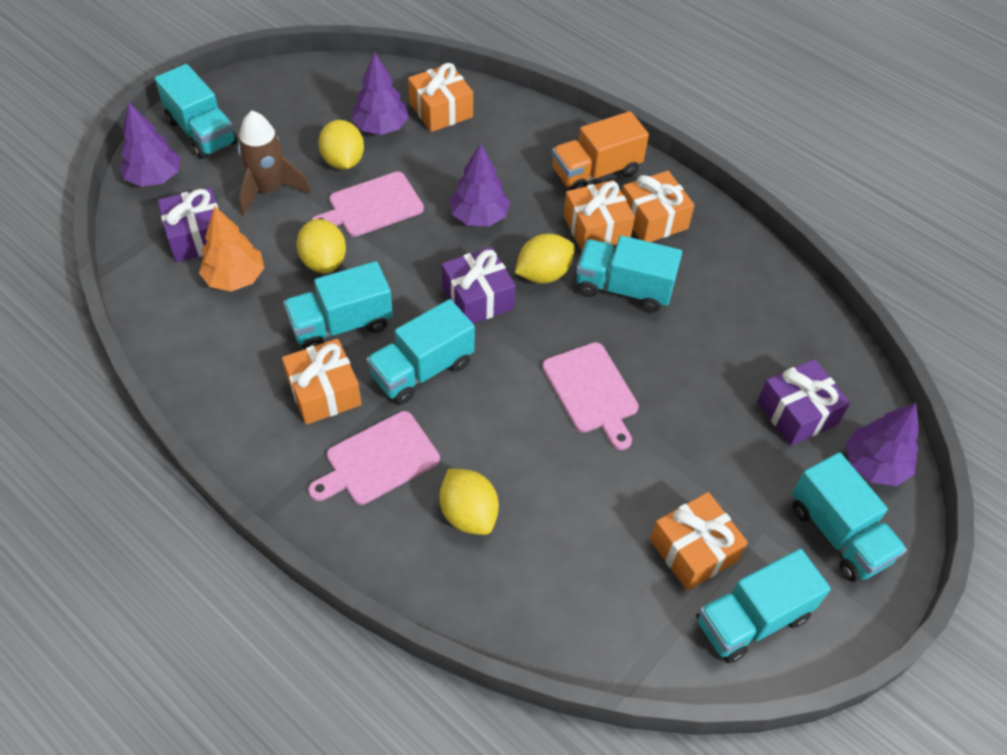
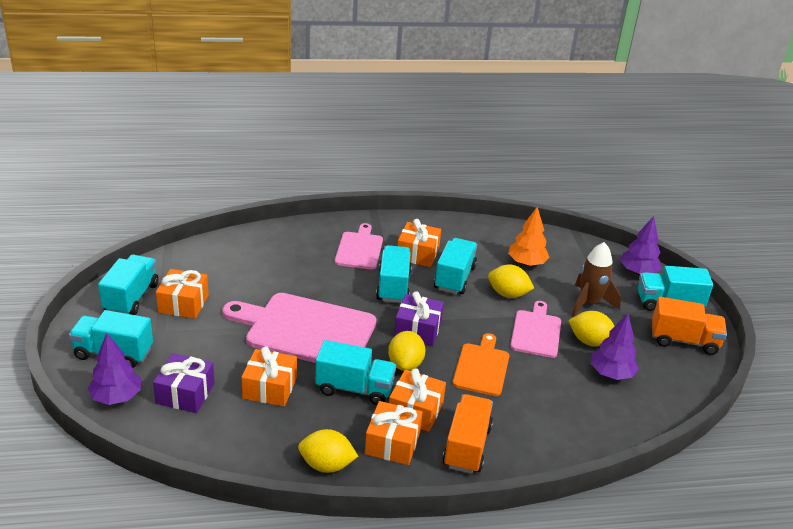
camera: 130 degrees right, 20 degrees down
(197, 236) = (572, 265): purple gift -> none
(265, 100) = (683, 340): none -> orange truck
(441, 110) = (606, 411): orange gift -> orange gift (270, 388)
(468, 514) = (298, 257): yellow lemon -> yellow lemon (326, 465)
(479, 216) = (482, 367): purple tree -> orange cutting board
(591, 391) = (306, 330): pink cutting board -> pink cutting board, size x1.79
(623, 288) = (354, 388): turquoise truck -> turquoise truck turned 45 degrees clockwise

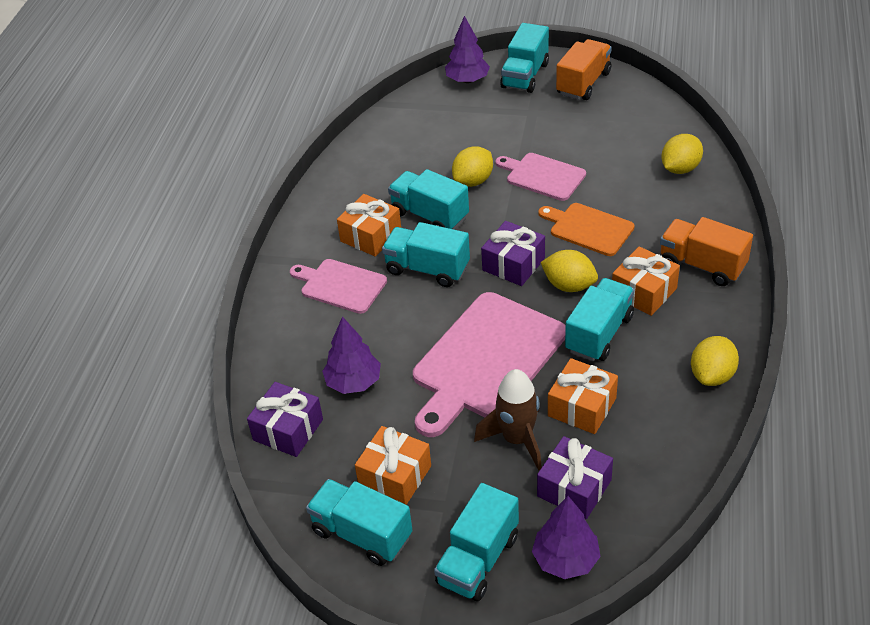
camera: 65 degrees left, 10 degrees up
(216, 251) = (288, 430): none -> purple gift
(392, 443) = (688, 319): orange gift -> none
(526, 263) = (422, 153): orange tree -> none
(589, 303) = (508, 127): brown rocket -> brown rocket (517, 439)
(590, 341) = (568, 143): yellow lemon -> yellow lemon (680, 169)
(611, 374) = (619, 142): purple tree -> purple tree (353, 382)

